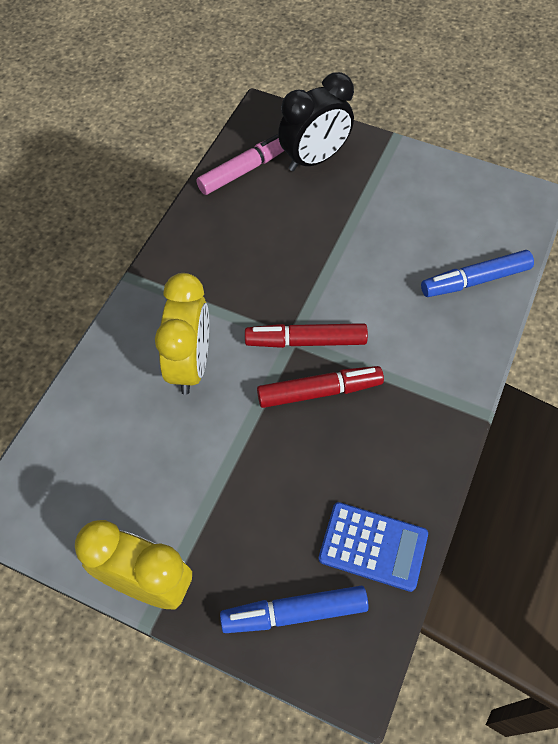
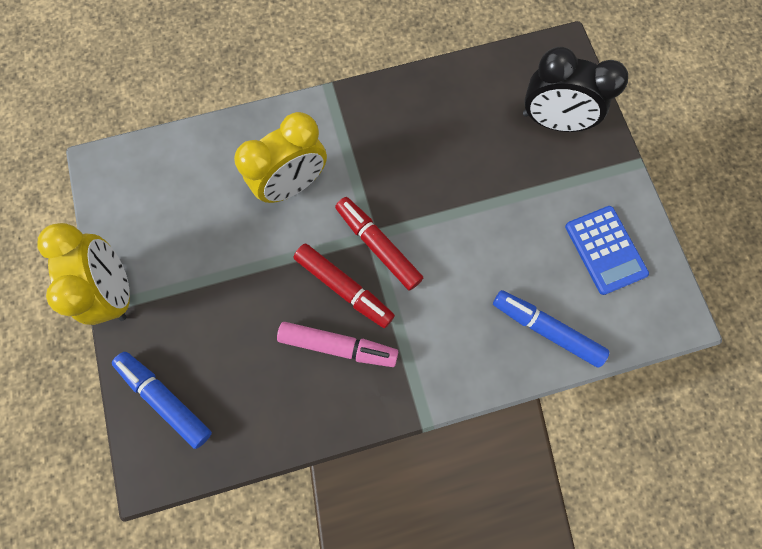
camera: 50 degrees right, 15 degrees up
(244, 170) = (493, 82): pink marker -> pink marker (338, 345)
(373, 546) = (252, 416): blue calculator -> blue calculator (605, 250)

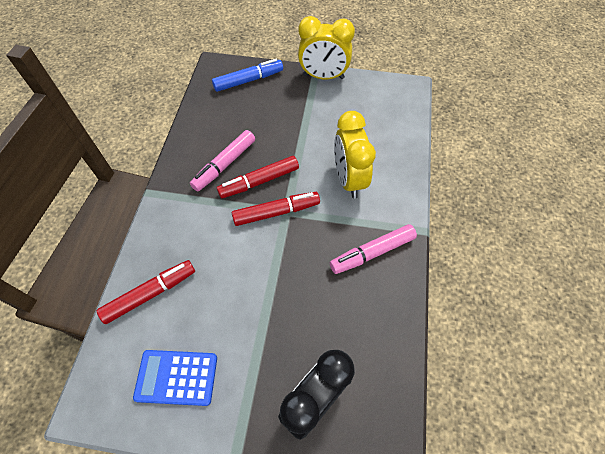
camera: 115 degrees right, 15 degrees down
(380, 126) = (372, 253): none -> pink marker
(545, 329) = (150, 294): blue marker -> red marker

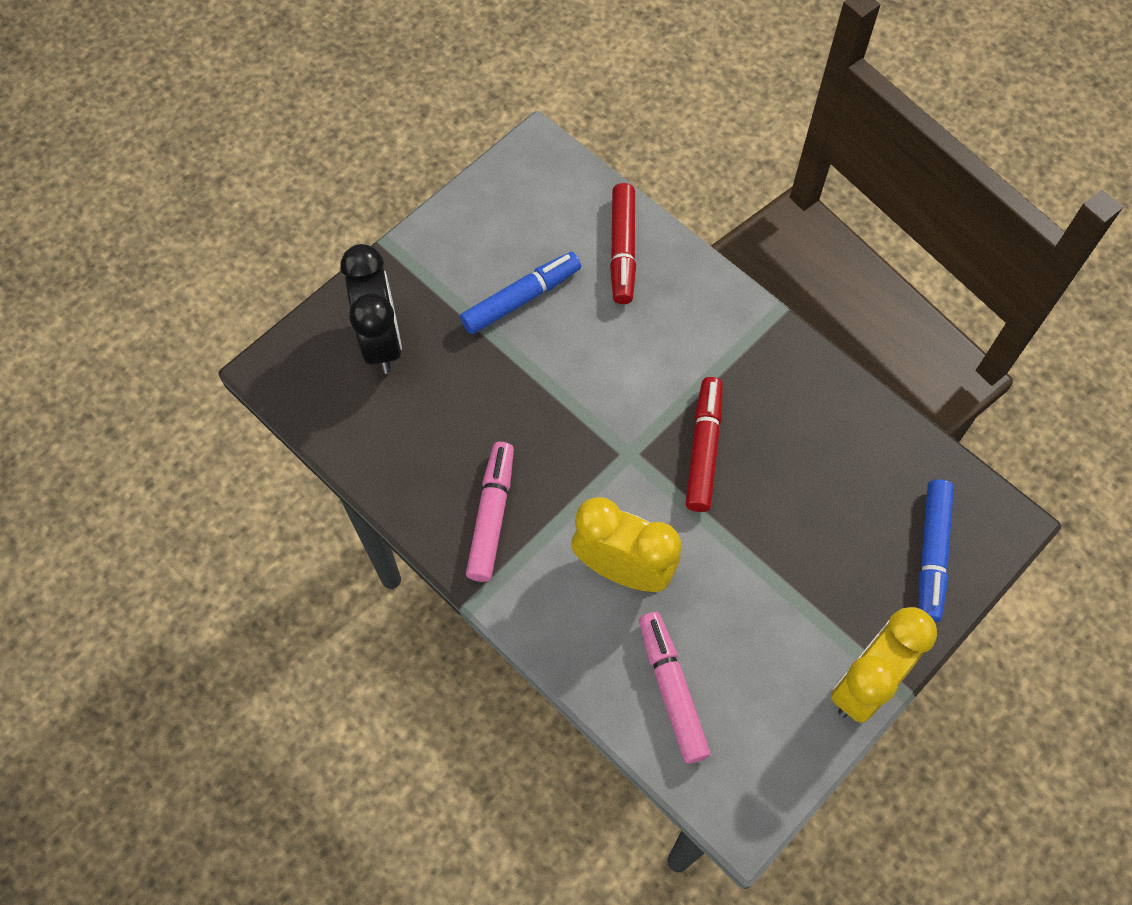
camera: 125 degrees right, 5 degrees up
(176, 377) = (506, 233): blue calculator -> none
(224, 165) = (765, 422): pink marker -> pink marker (671, 690)
(224, 331) = (521, 298): none -> blue marker
(276, 212) = (637, 440): red marker -> none

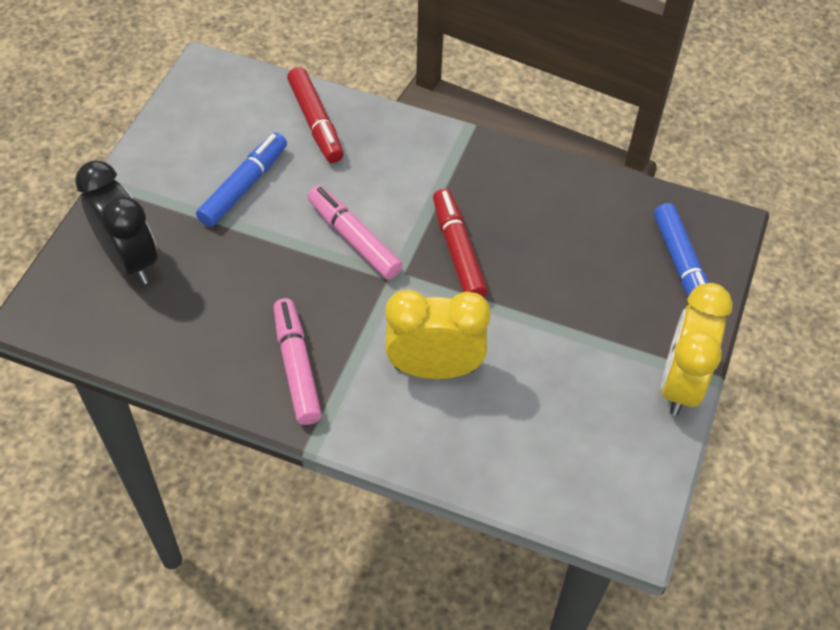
camera: 25 degrees left, 10 degrees down
(671, 690) = (523, 450): pink marker -> pink marker (354, 239)

